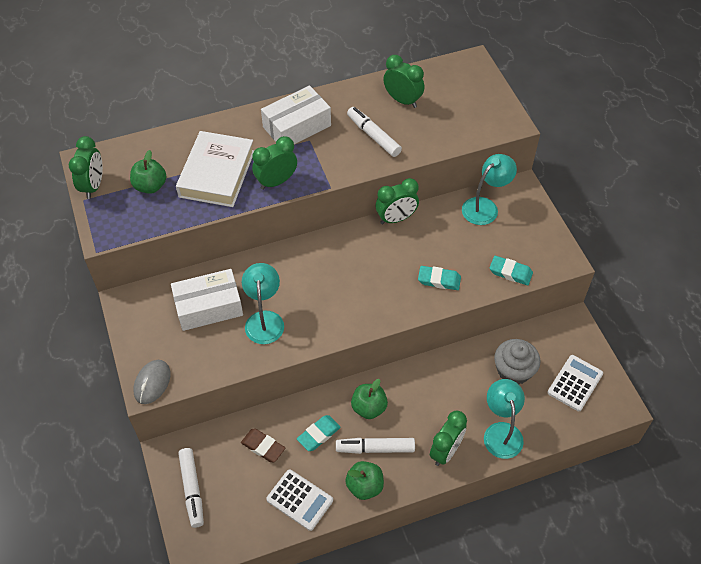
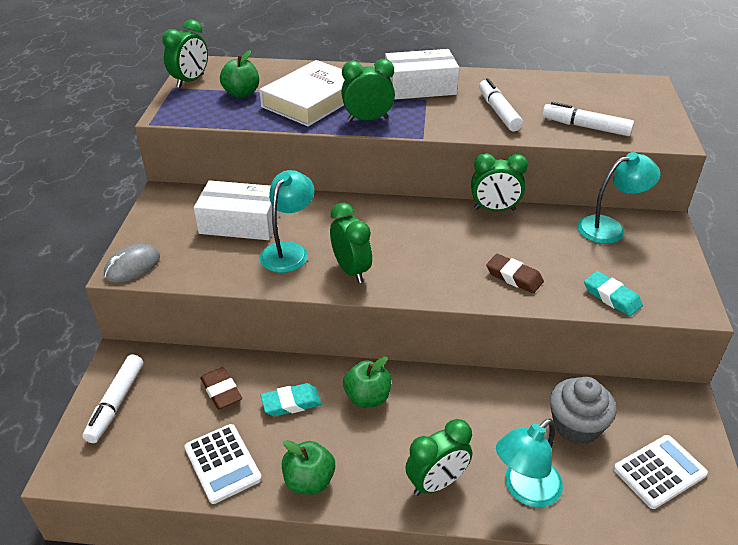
camera: 25 degrees right, 15 degrees down
(375, 448) = (348, 444): white marker -> white marker (585, 127)
(402, 100) = (549, 94): green clock -> green clock (351, 270)
(439, 280) = (514, 277): turquoise eraser -> brown eraser
(501, 432) = (525, 490): turquoise lamp -> turquoise lamp turned 150 degrees counterclockwise

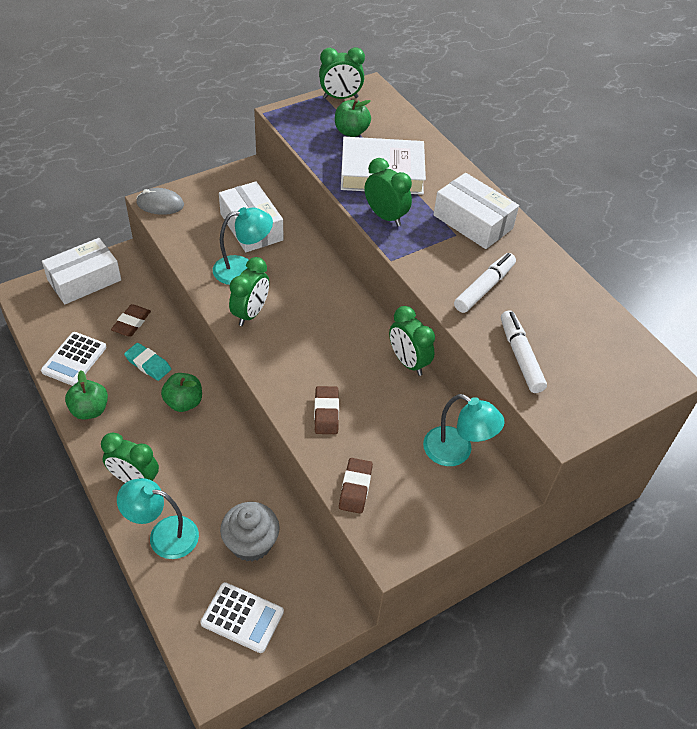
camera: 50 degrees right, 10 degrees up
(116, 403) = (84, 280): white marker -> white box
(611, 297) = (355, 488): turquoise eraser -> brown eraser

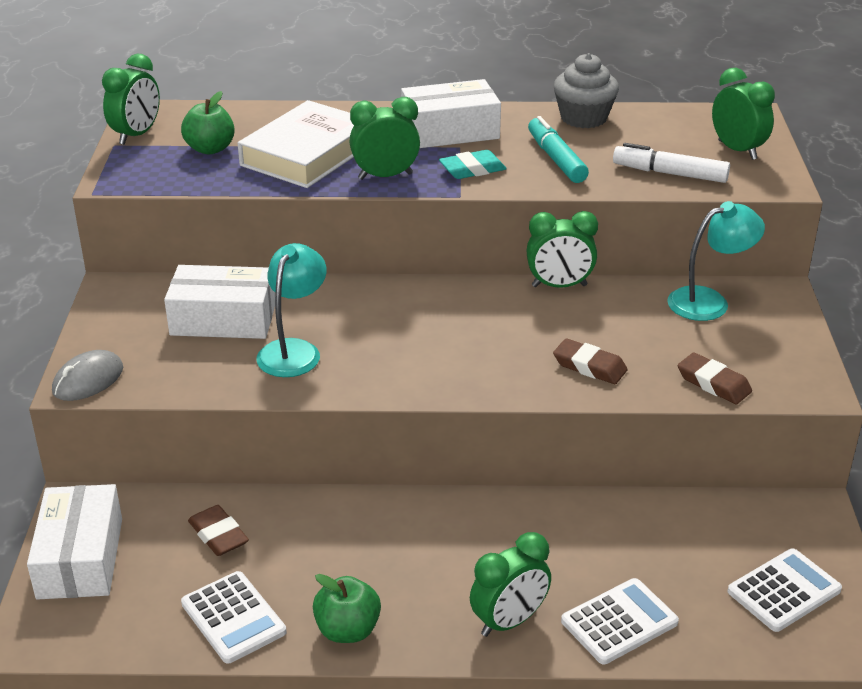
camera: 55 degrees left, 15 degrees down
(148, 364) = (312, 543): turquoise eraser -> turquoise eraser (472, 170)
(163, 535) = (619, 622): turquoise lamp -> white calculator
(184, 402) = (411, 531): green apple -> none
(250, 313) = (379, 369): green clock -> green clock (737, 150)
(251, 543) = (680, 546): grey cupcake -> grey cupcake (583, 118)
(484, 288) = (556, 159): white marker -> turquoise marker

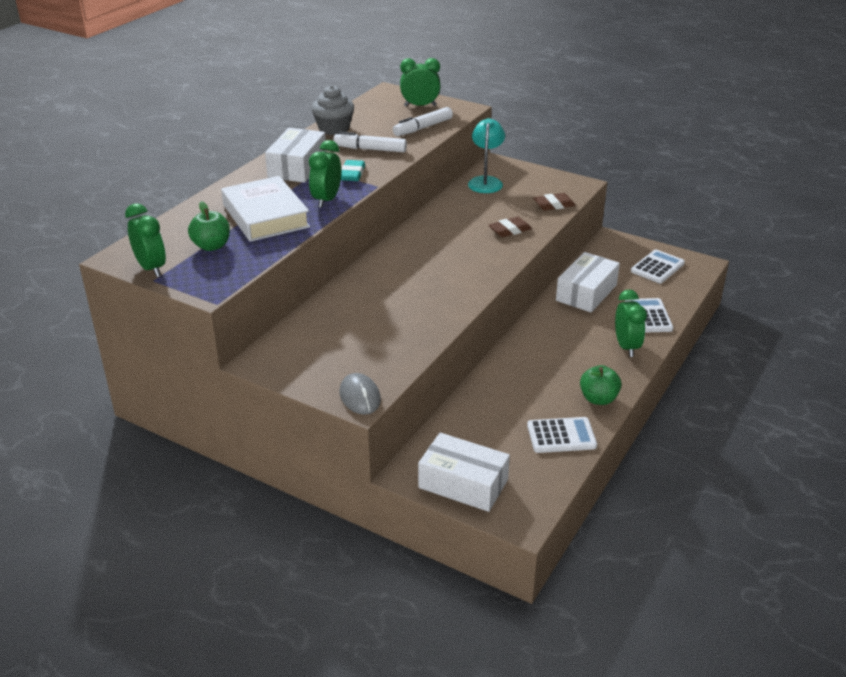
camera: 60 degrees left, 0 degrees up
(218, 535) = (486, 422): brown eraser -> none
(223, 319) = (344, 328): white box -> white box (586, 293)
(294, 350) = (405, 312): turquoise lamp -> none
(556, 159) = (370, 149): turquoise marker -> white marker
(559, 286) = (428, 214): green clock -> none
(784, 591) = (657, 267): white calculator -> white calculator turned 45 degrees clockwise

